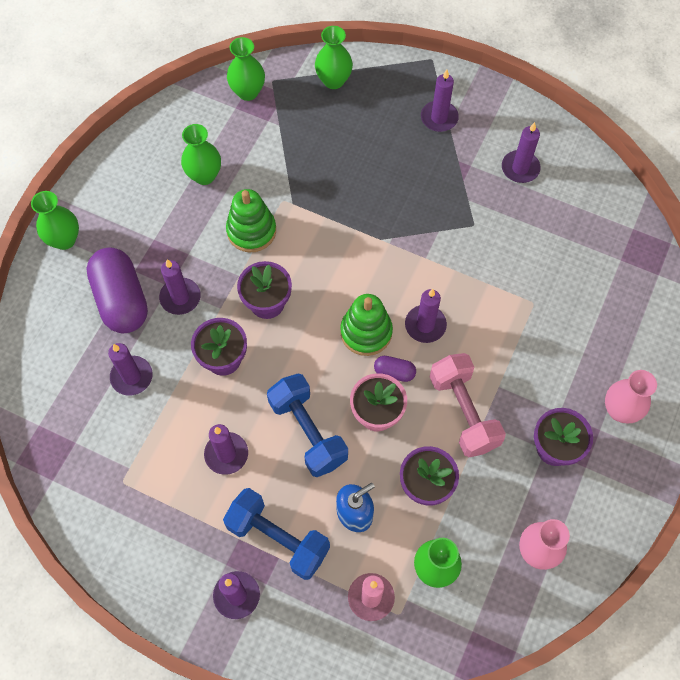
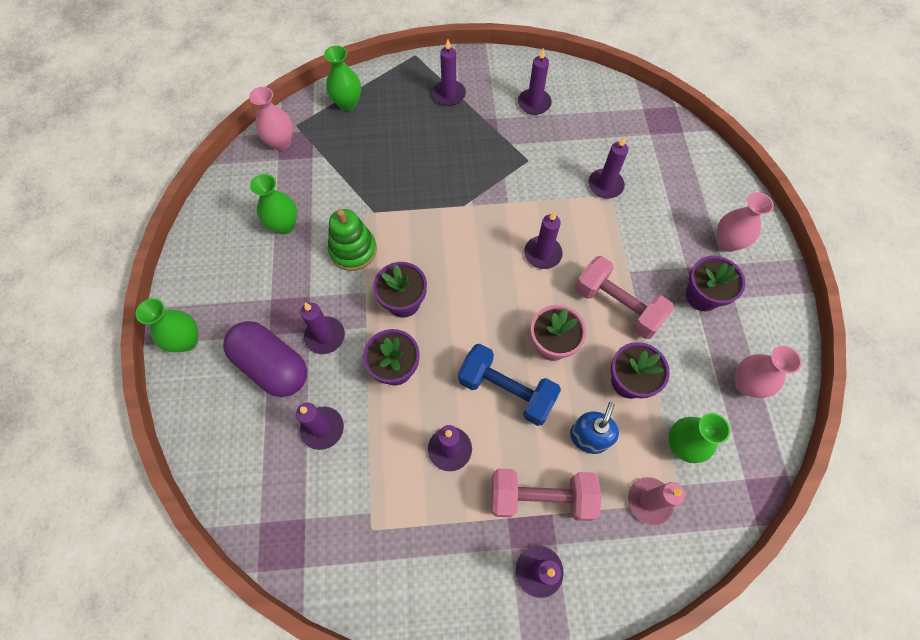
camera: 30 degrees left, 0 degrees up
(248, 92) = (281, 143): green vase -> pink vase
(278, 538) = (541, 497): blue dumbbell -> pink dumbbell
(366, 332) = (500, 283): green stacking toy -> none
(394, 372) = (543, 303): purple capsule -> none
(535, 289) = (605, 185): none -> purple candle

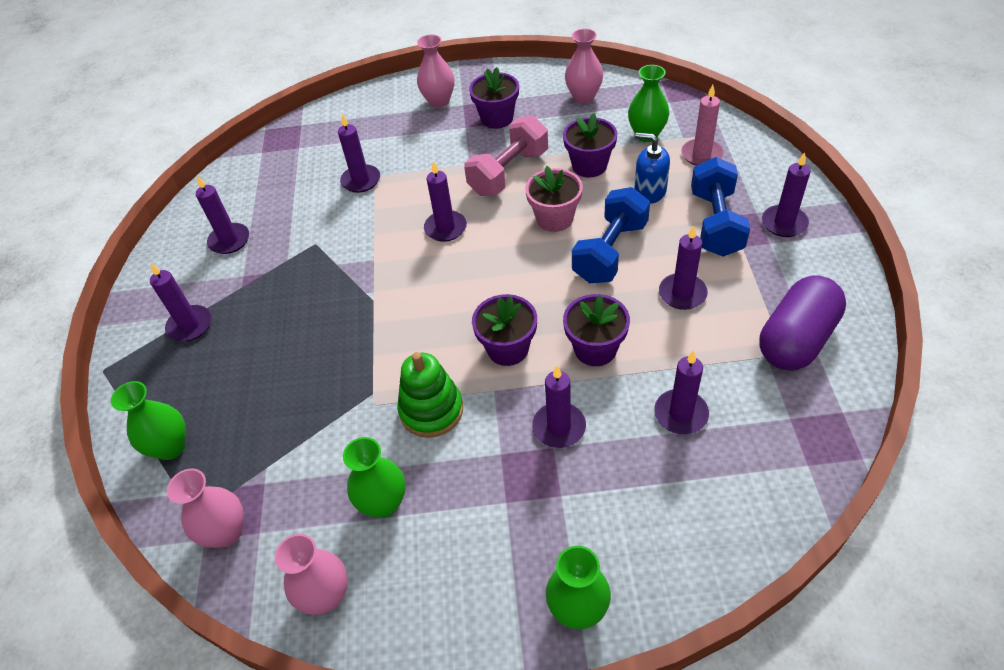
camera: 85 degrees left, 15 degrees down
(228, 199) = (326, 595): none -> pink vase
(272, 366) = (606, 483): purple capsule -> purple capsule (796, 339)
(541, 497) = (715, 223): pink dumbbell -> blue dumbbell

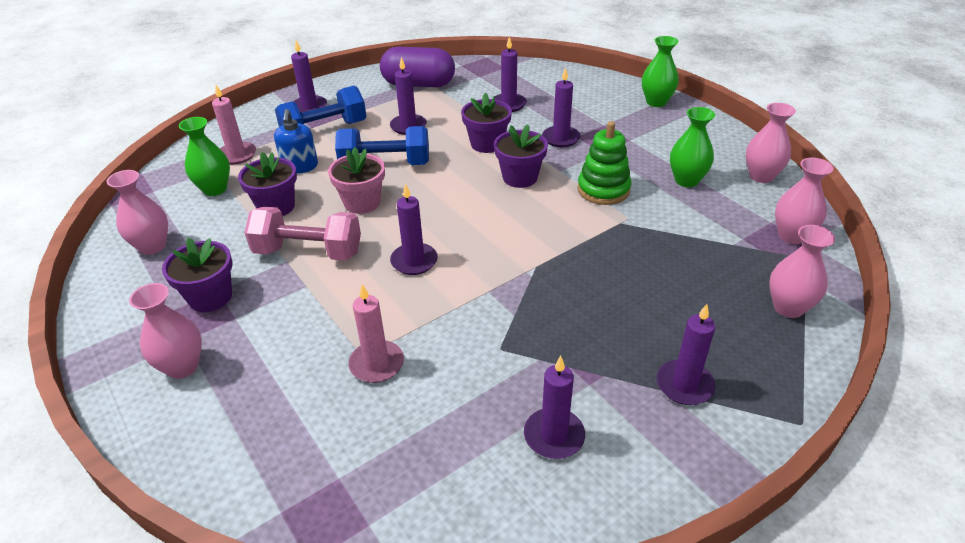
camera: 125 degrees left, 10 degrees down
(171, 447) = (788, 307): green vase -> pink vase
(361, 180) = (376, 364): purple candle -> pink candle

